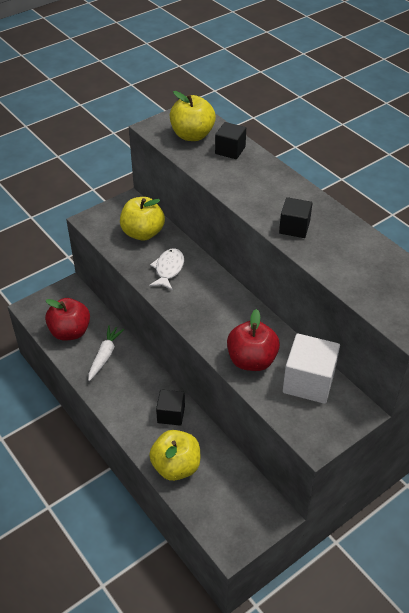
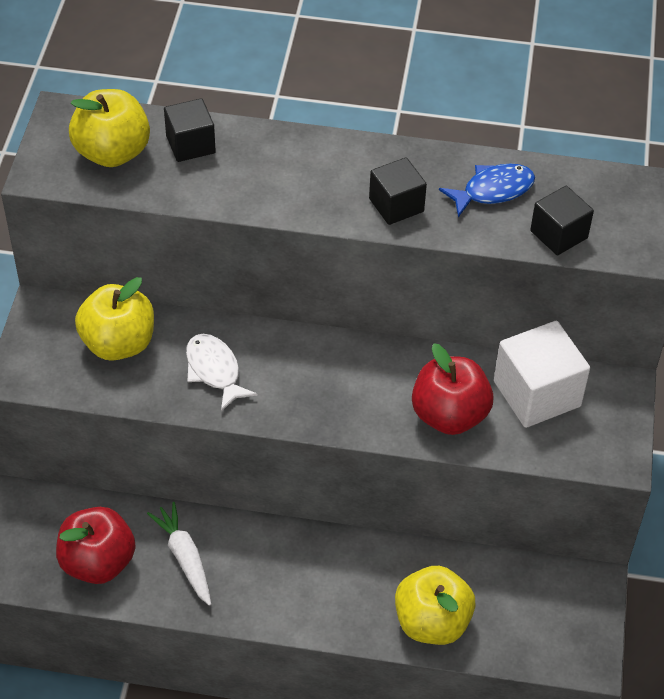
camera: 45 degrees left, 5 degrees up
(171, 414) = (355, 565): black cube -> black cube (559, 234)
(353, 250) = (493, 191): none -> blue fish

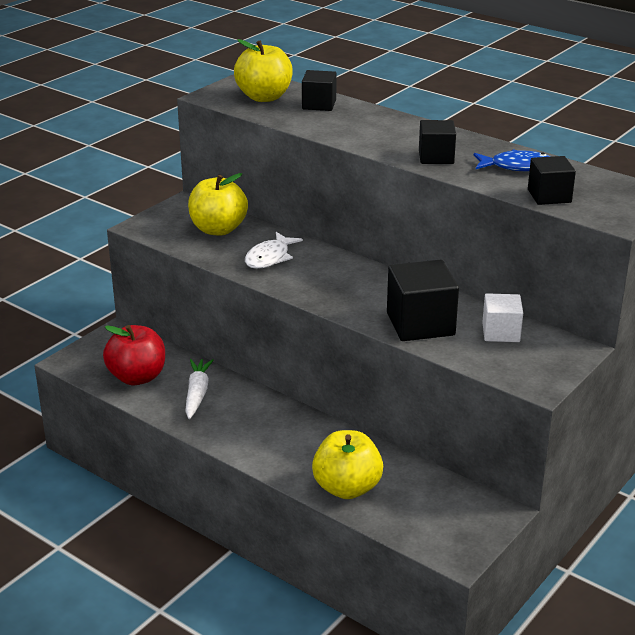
camera: 30 degrees right, 20 degrees down
(214, 371) = (269, 257): white fish -> white fish turned 150 degrees counterclockwise
(449, 415) = (420, 324): red apple -> black cube
(537, 394) = (501, 332): white cube -> white cube, size x0.62

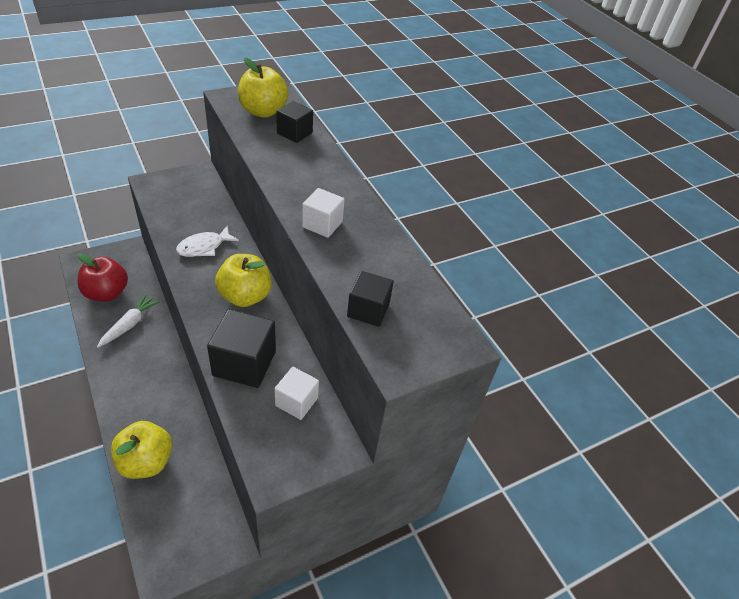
camera: 20 degrees right, 15 degrees up
(218, 229) = (196, 206): yellow apple -> yellow apple (245, 296)
(436, 157) = (322, 224): black cube -> white cube
(517, 167) = (377, 262): blue fish -> none

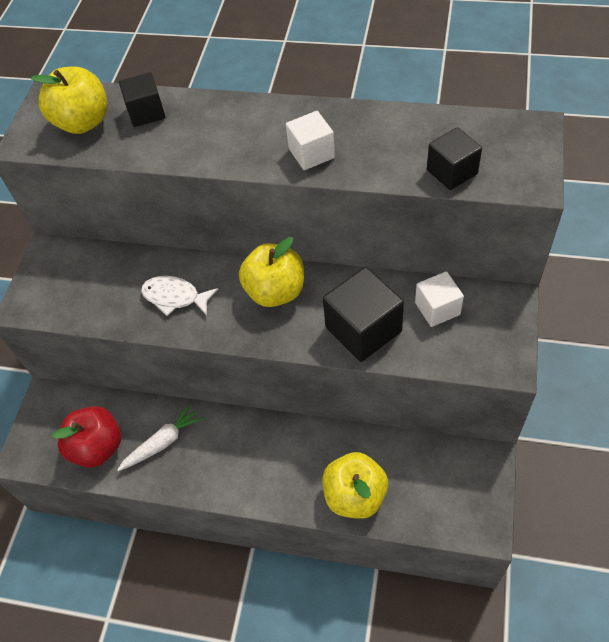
camera: 40 degrees left, 10 degrees up
(129, 324) = (163, 442): white carrot -> white carrot turned 75 degrees clockwise
(204, 247) = (175, 297): white fish -> white fish turned 105 degrees clockwise

